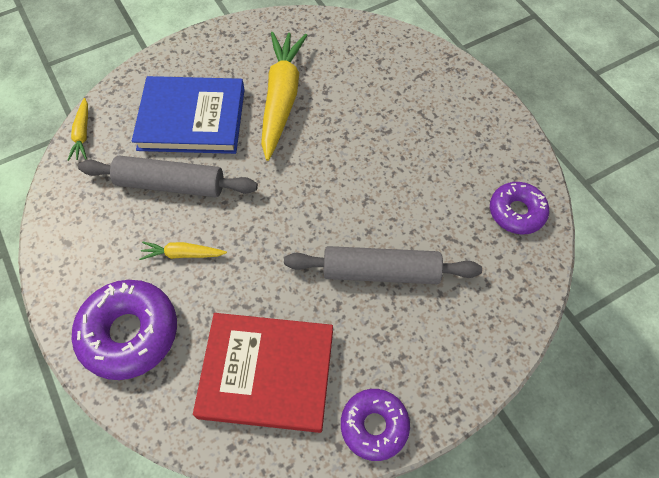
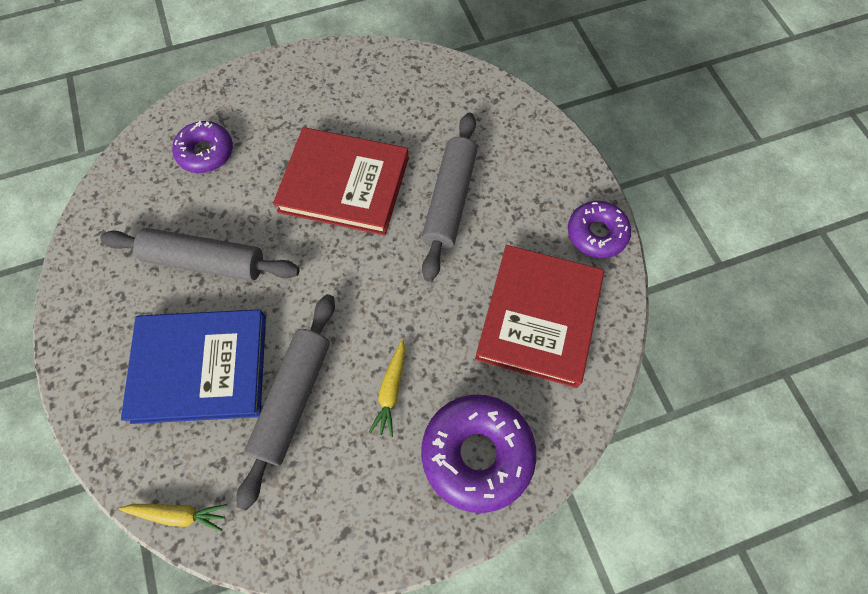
camera: 80 degrees left, 5 degrees up
(192, 119) = (200, 368): blue book -> blue book turned 75 degrees clockwise
(281, 99) = (205, 261): yellow carrot -> grey rolling pin
(376, 179) = (344, 184): none -> red book
(516, 212) = (410, 79): purple donut -> purple donut (206, 152)

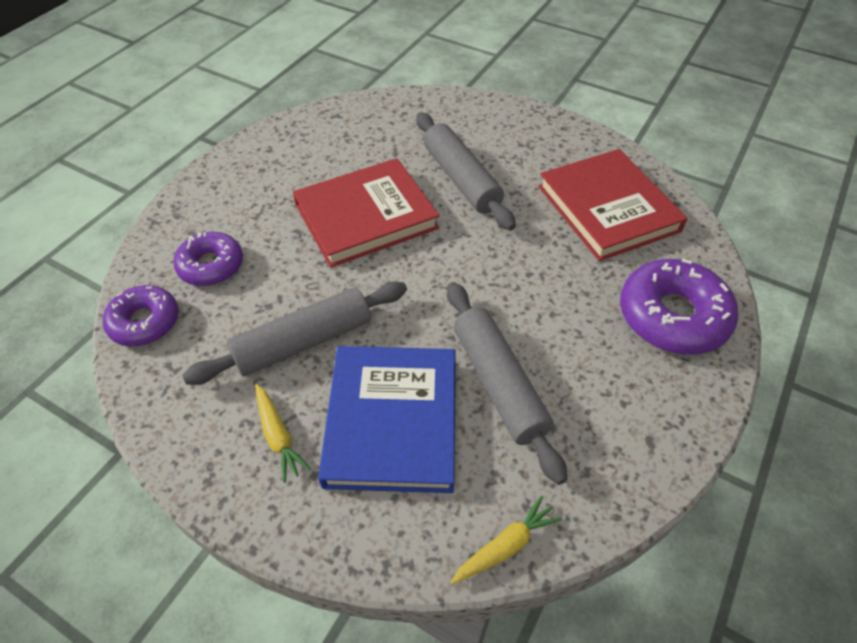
camera: 40 degrees left, 15 degrees down
(200, 368) = (392, 421): blue book -> blue book turned 45 degrees counterclockwise
(391, 390) = (565, 322): yellow carrot -> yellow carrot (278, 436)
(596, 234) = (583, 140): purple donut -> purple donut (145, 322)

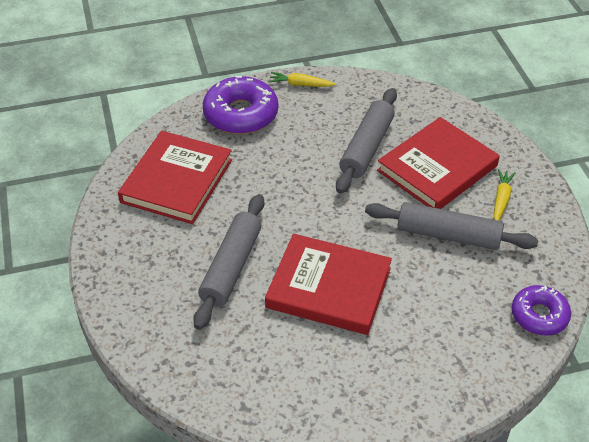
camera: 135 degrees left, 5 degrees down
(211, 266) = (468, 327): purple donut -> none
(392, 421) = (437, 168): blue book -> red book
(505, 546) = (436, 100): yellow carrot -> yellow carrot (300, 84)

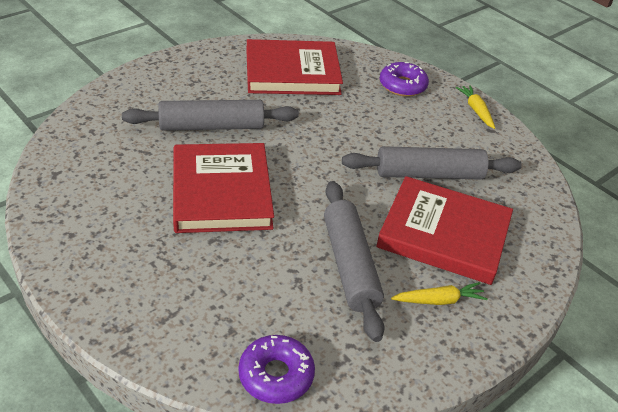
camera: 60 degrees right, 5 degrees down
(241, 114) = (402, 86): purple donut -> purple donut, size x0.64

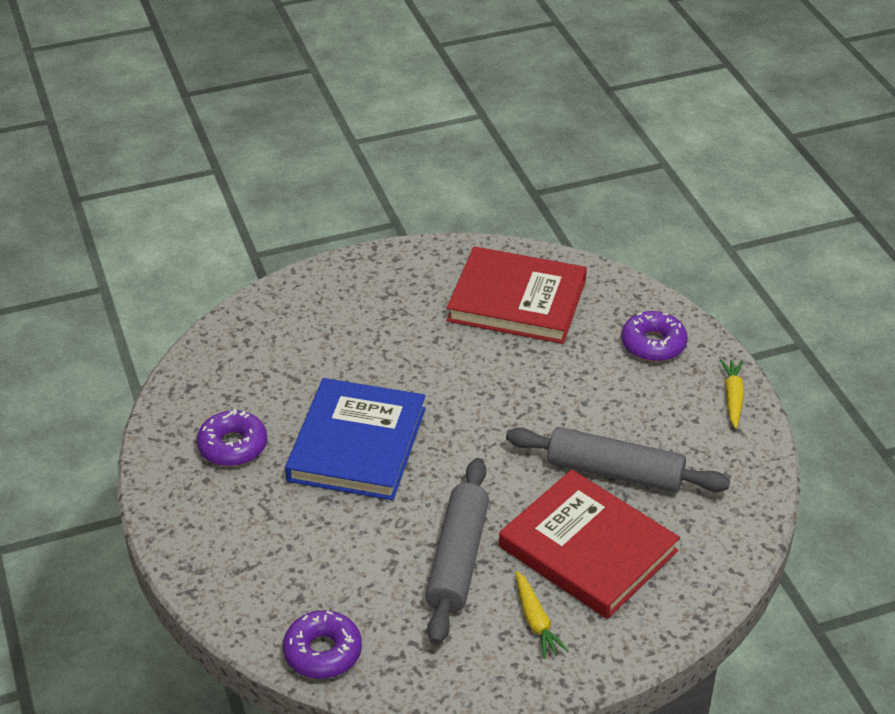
camera: 25 degrees right, 0 degrees up
(114, 214) = (233, 446): none -> purple donut
(211, 126) = (382, 359): grey rolling pin -> none
(221, 192) = (357, 444): red book -> blue book
(439, 300) = (536, 621): yellow carrot -> yellow carrot turned 60 degrees clockwise

